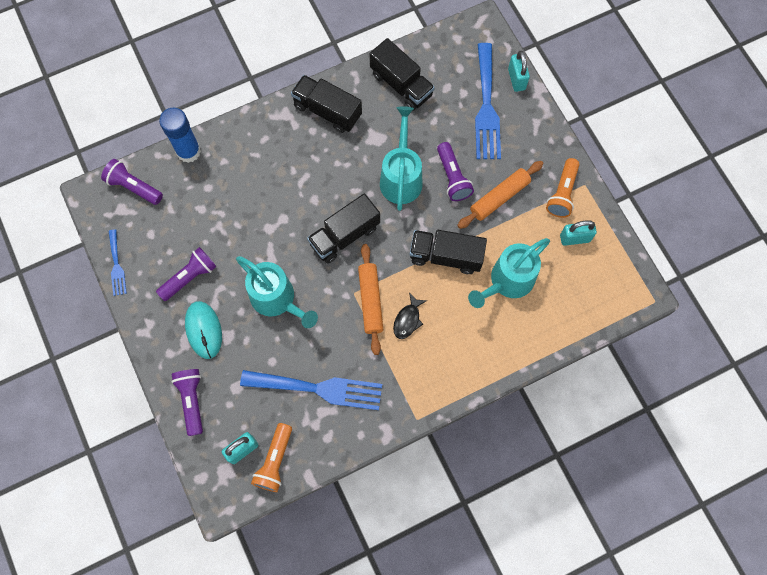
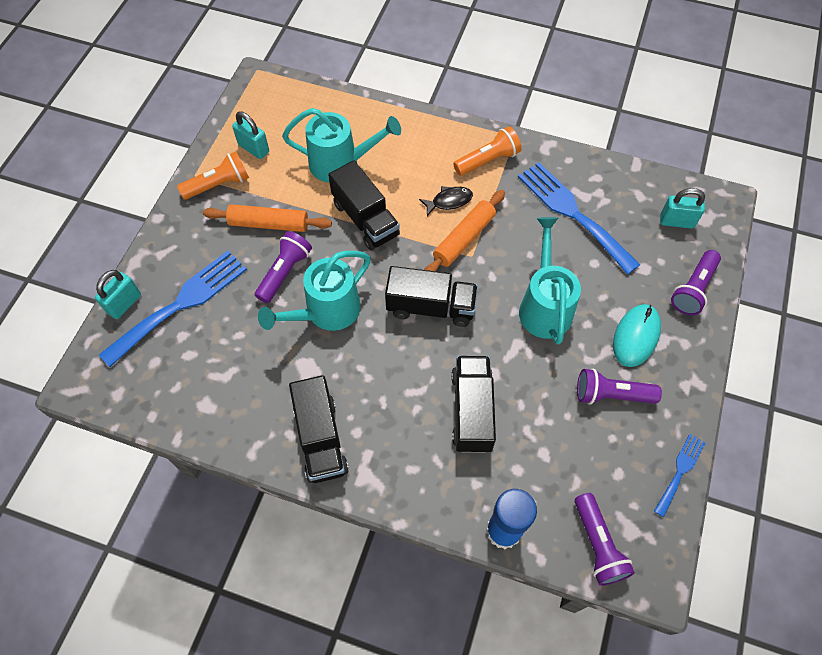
camera: 135 degrees left, 10 degrees down
(275, 461) = (655, 194): orange flashlight -> orange flashlight (487, 160)
(401, 84) = (223, 397): black truck -> black truck (472, 411)

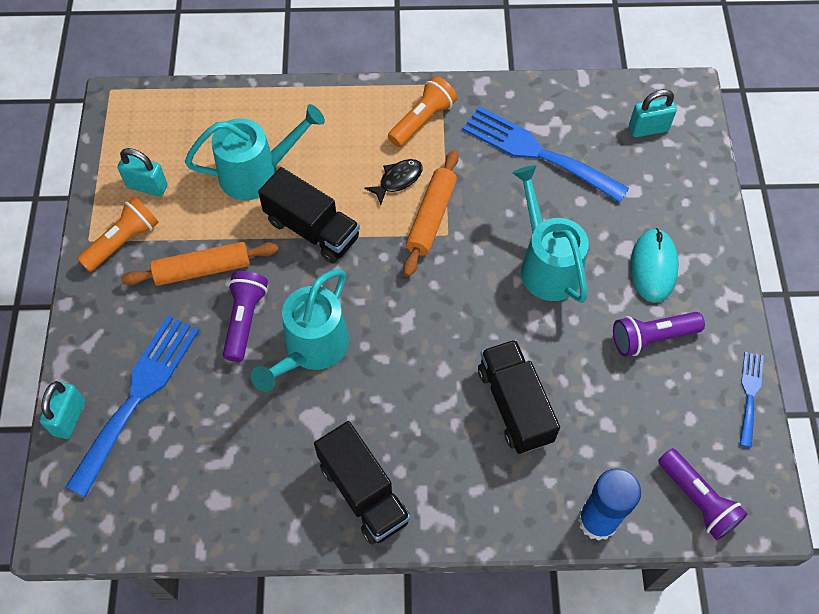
camera: 20 degrees left, 0 degrees up
(431, 307) = (425, 306): black truck -> none
(693, 289) = (692, 197): purple flashlight -> none

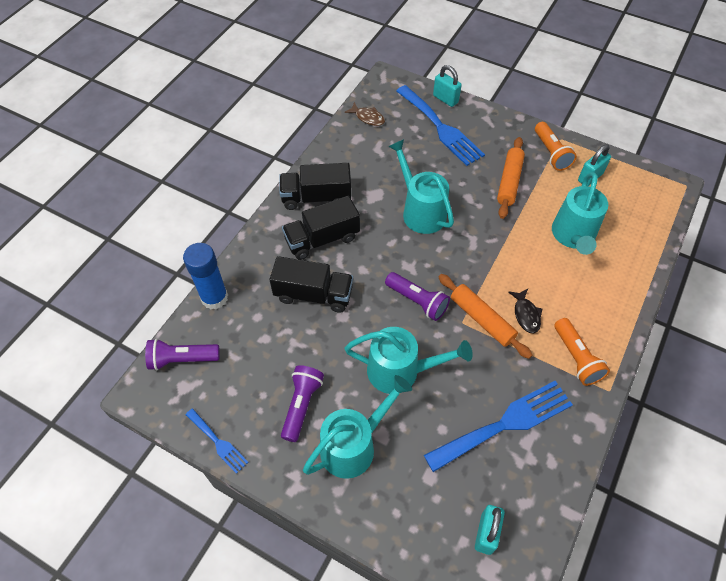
camera: 120 degrees right, 5 degrees down
(165, 510) = (368, 118): none -> brown fish
(245, 320) = (461, 188): purple flashlight -> purple flashlight (417, 301)
(312, 229) = (509, 247): black truck -> black truck (322, 239)
(653, 267) = (354, 445): turquoise mouse -> turquoise watering can

